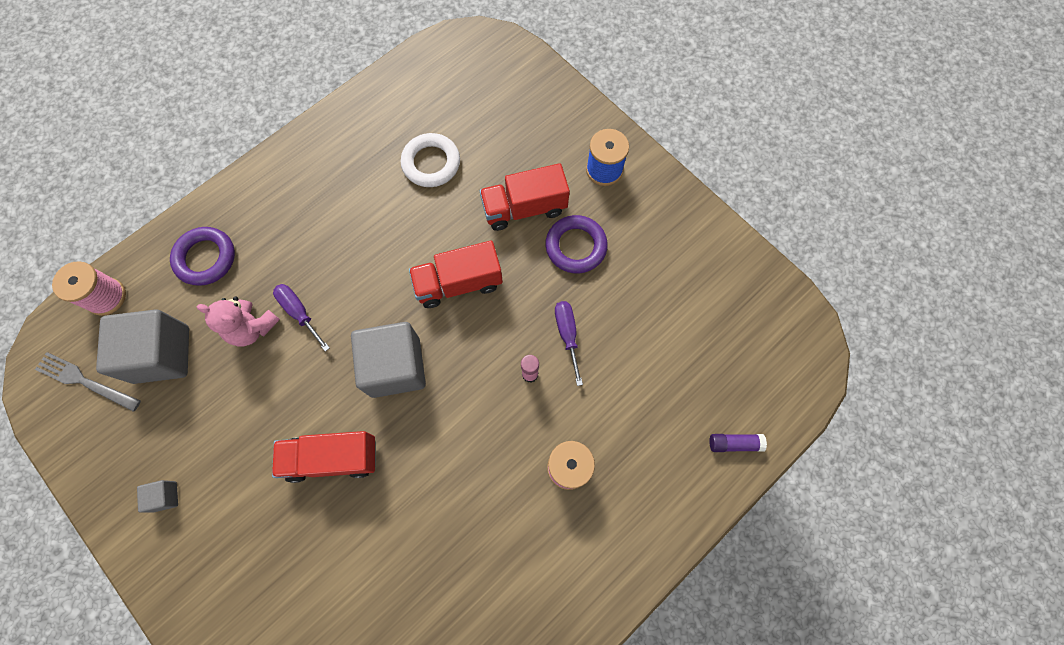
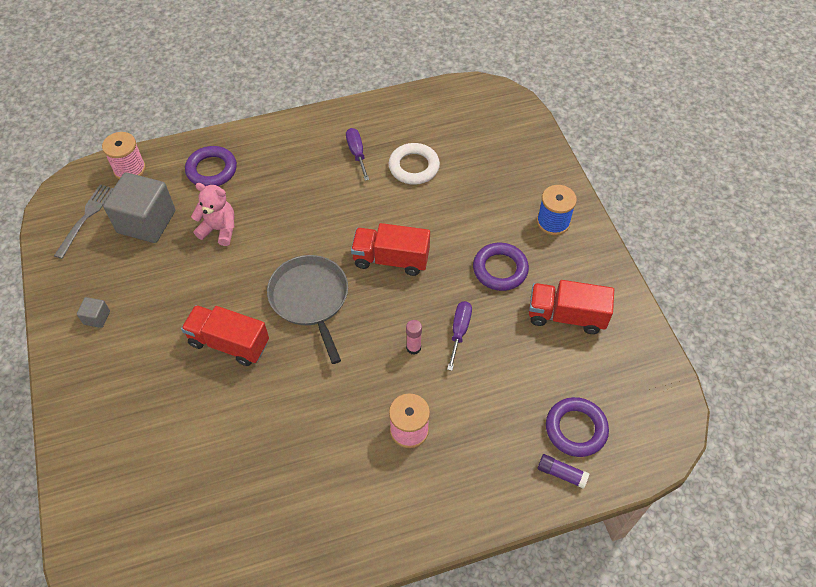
camera: 25 degrees right, 15 degrees down
(85, 381) = (85, 218): grey fork -> grey fork turned 60 degrees clockwise
(252, 328) = (219, 229): pink teddy bear -> pink teddy bear turned 150 degrees clockwise
(299, 313) = (259, 232): purple screwdriver -> purple screwdriver (357, 153)
(395, 367) = (310, 299): grey cube -> grey pan
(524, 208) = (472, 225): red truck -> red truck (566, 316)
(727, 390) = (576, 429): none -> purple ring

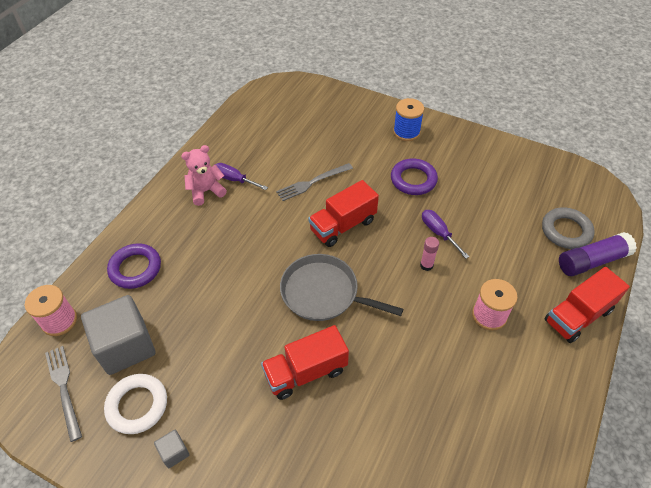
camera: 45 degrees left, 5 degrees down
(219, 229) = (196, 303): pink teddy bear -> pink teddy bear (206, 191)
(413, 204) = (312, 182): none -> grey fork
(414, 167) = (284, 161): white ring -> white ring (137, 405)
(561, 473) = (592, 261): purple glue stick -> purple glue stick, size x1.83
(566, 316) = (480, 176): red truck -> red truck (578, 315)
(576, 429) = (566, 231): purple ring -> grey ring

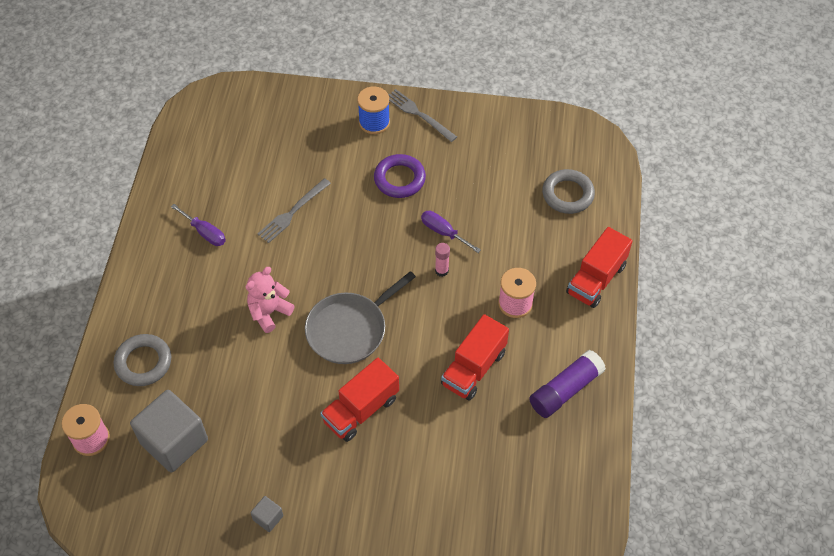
camera: 20 degrees left, 5 degrees up
(64, 388) = (133, 499): grey fork -> grey fork (419, 114)
(135, 268) = (143, 362): purple ring -> grey ring
(137, 405) = (213, 490): white ring -> none
(206, 191) = (179, 255): pink teddy bear -> pink teddy bear (269, 312)
(234, 179) = (205, 233): purple screwdriver -> purple screwdriver turned 150 degrees counterclockwise
(324, 293) = (350, 329): grey pan -> grey pan turned 45 degrees counterclockwise
(343, 225) = (343, 252): red truck -> red truck (473, 368)
(592, 261) = (598, 219): purple glue stick -> purple glue stick (565, 390)

